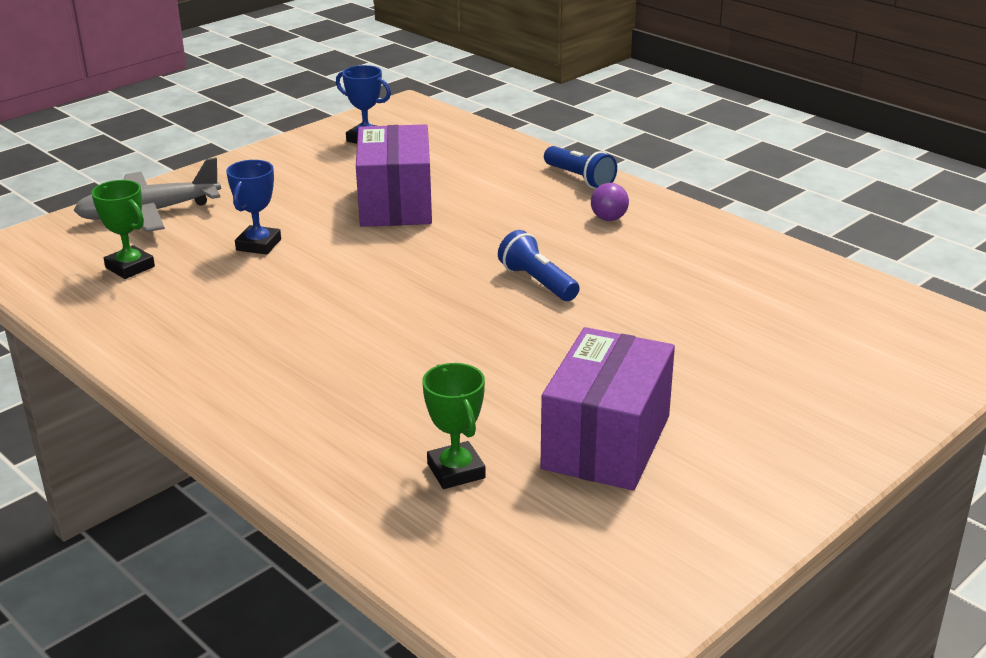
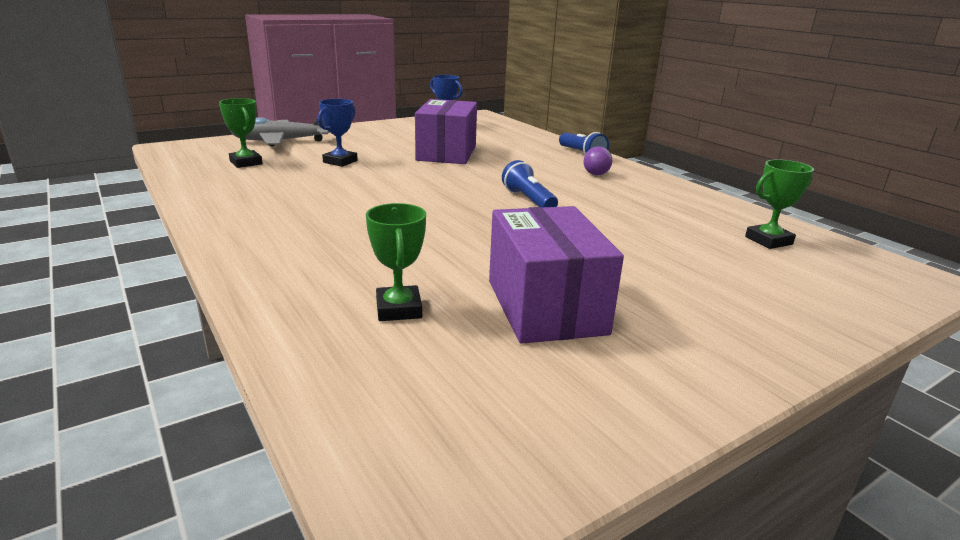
camera: 10 degrees right, 5 degrees down
(606, 442) = (545, 306): purple box -> purple box turned 45 degrees counterclockwise
(829, 307) = (768, 240): none -> green trophy

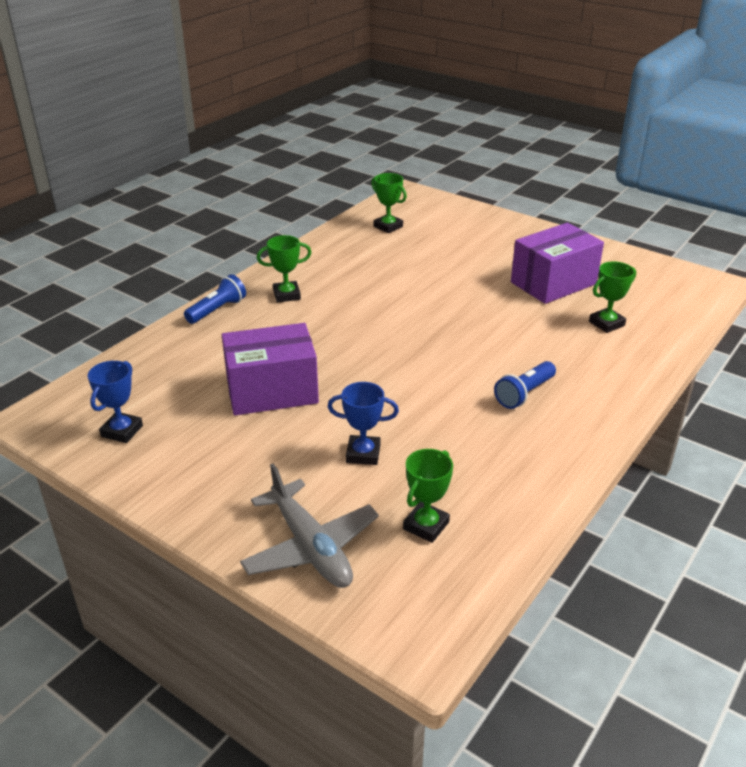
camera: 110 degrees left, 10 degrees up
(528, 200) = (388, 315): blue flashlight -> blue flashlight (524, 394)
(596, 174) = (286, 295): purple ball -> green trophy

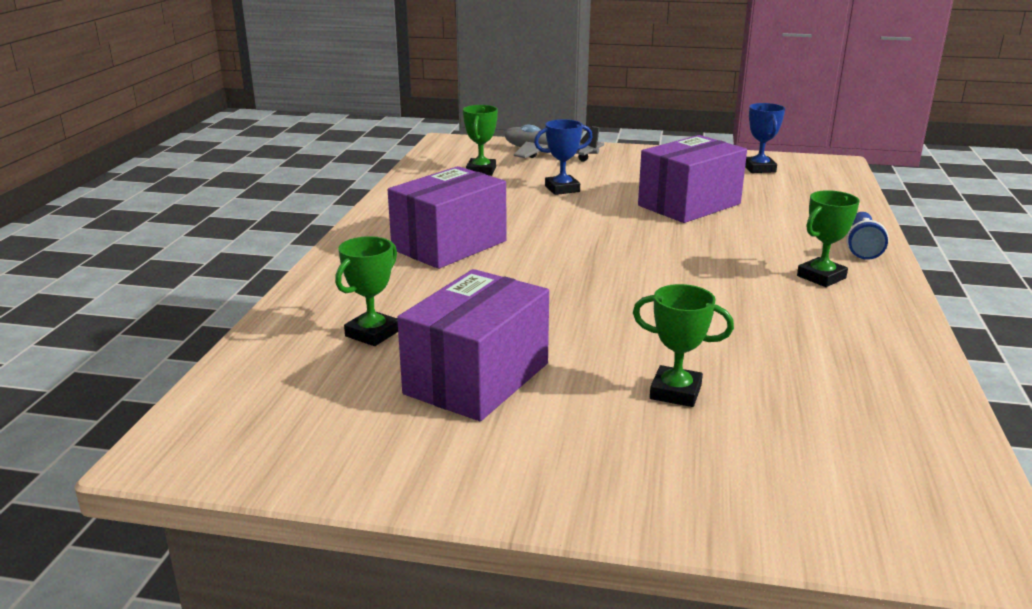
camera: 155 degrees right, 10 degrees down
(388, 226) = (869, 424): green trophy -> green trophy (675, 392)
(524, 394) = (449, 245): blue flashlight -> purple box

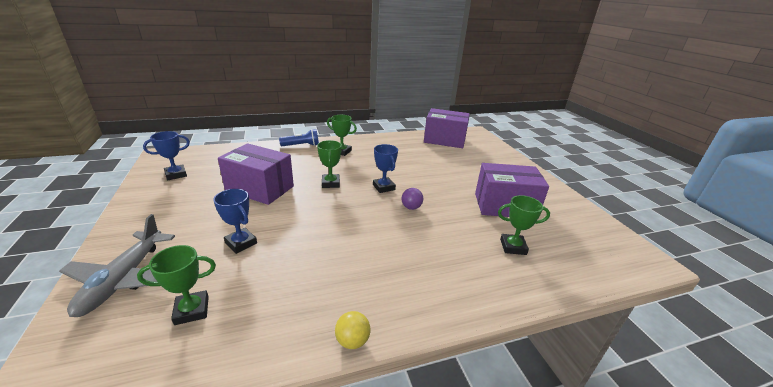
camera: 120 degrees left, 5 degrees up
(372, 213) = (352, 340): none -> yellow ball
(449, 245) = (386, 262): purple box -> purple box (444, 140)
(552, 289) = (411, 207): none -> purple ball
(637, 283) = (383, 187): none -> blue trophy
(675, 392) = (461, 168): green trophy -> green trophy (330, 183)

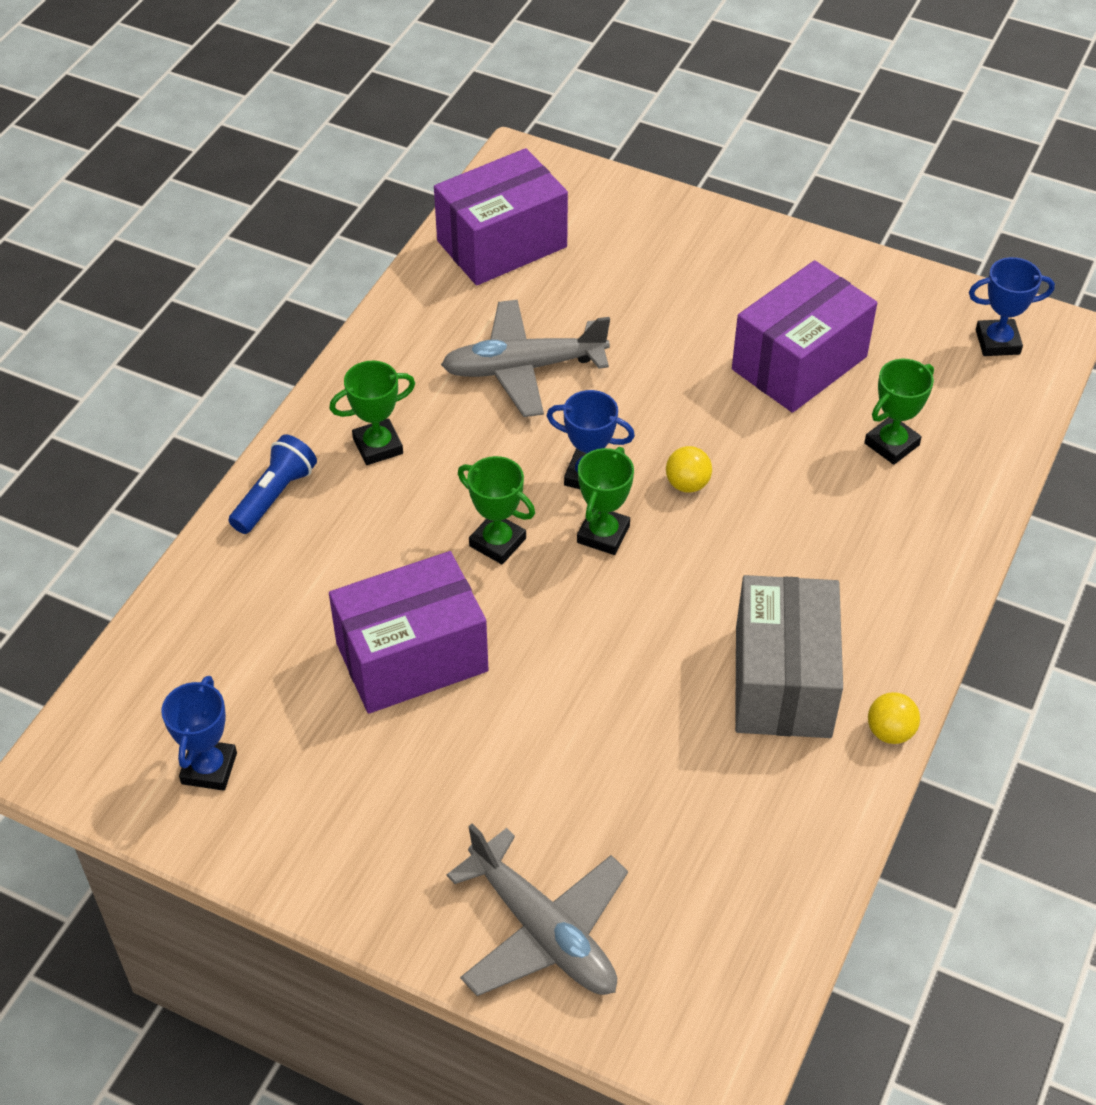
camera: 45 degrees left, 20 degrees up
(192, 310) = (691, 870): green trophy -> green trophy (603, 534)
(241, 243) = (577, 758): blue trophy -> blue trophy (997, 342)
(343, 281) = (782, 681): none -> grey box
(407, 160) = (523, 368): none -> grey plane
(411, 207) = (687, 484): purple ball -> yellow ball

